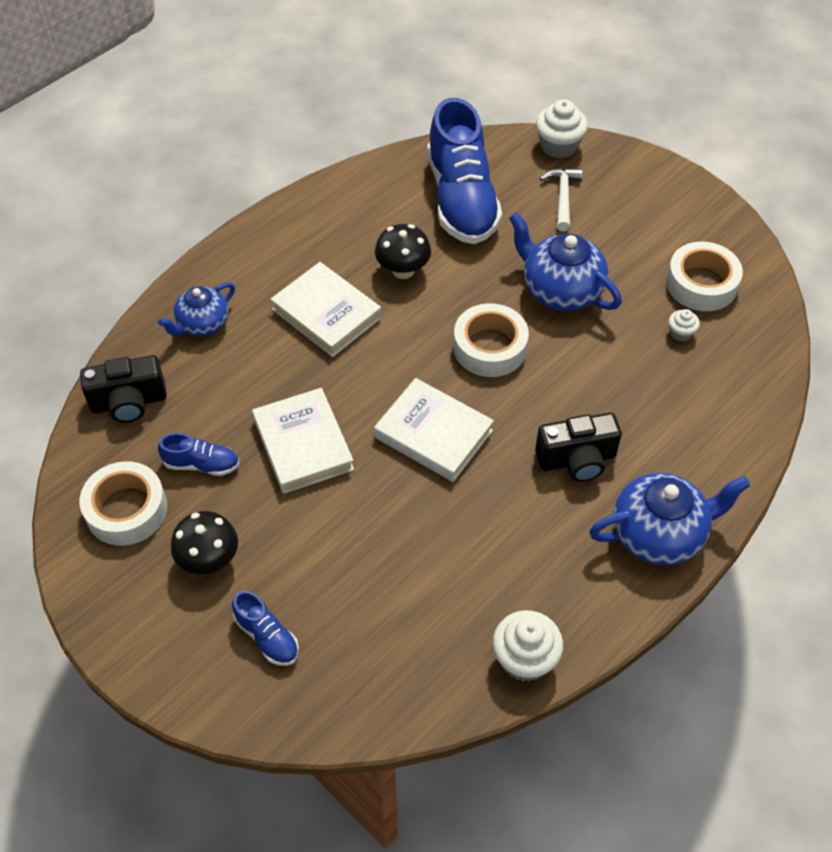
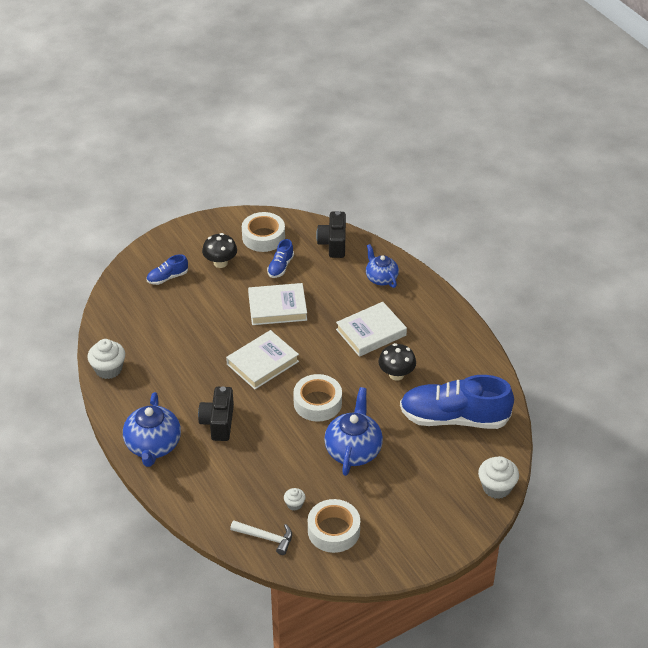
camera: 105 degrees right, 10 degrees down
(560, 290) = (353, 450): blue teapot -> blue teapot turned 45 degrees counterclockwise
(563, 197) = (441, 475): white hammer -> white hammer (266, 538)

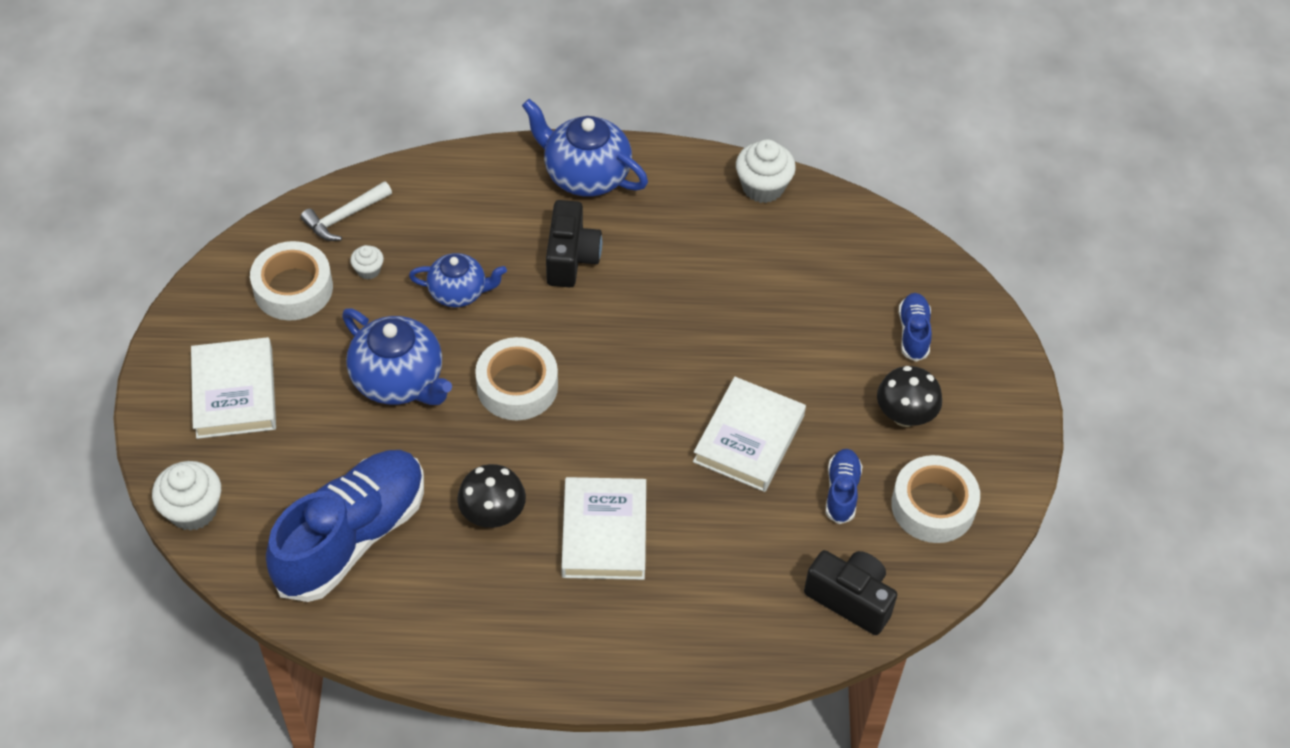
camera: 120 degrees right, 10 degrees up
(218, 423) = (571, 258): black camera -> black camera turned 60 degrees clockwise
(262, 363) = (644, 361): white book -> white book (234, 393)
(280, 267) = (842, 491): blue shoe -> blue shoe turned 45 degrees clockwise
(381, 278) = (717, 621): blue teapot -> blue teapot (459, 292)

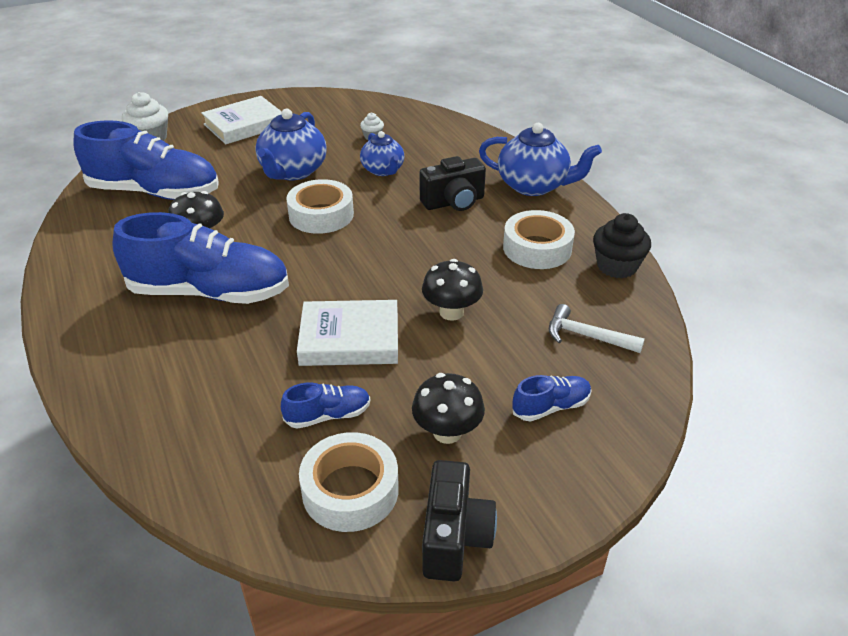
camera: 65 degrees right, 15 degrees down
(293, 288) = (337, 119): white tape -> white tape (537, 248)
(344, 217) = (406, 118): white hammer -> white hammer (587, 336)
(585, 175) = (534, 186): blue teapot -> blue teapot turned 105 degrees clockwise
(604, 533) = (210, 292): white book -> blue shoe
(755, 344) = (451, 312): none -> black mushroom
(763, 187) = (617, 266): white cupcake -> black cupcake
(850, 599) = (204, 461): black camera -> black camera (454, 537)

